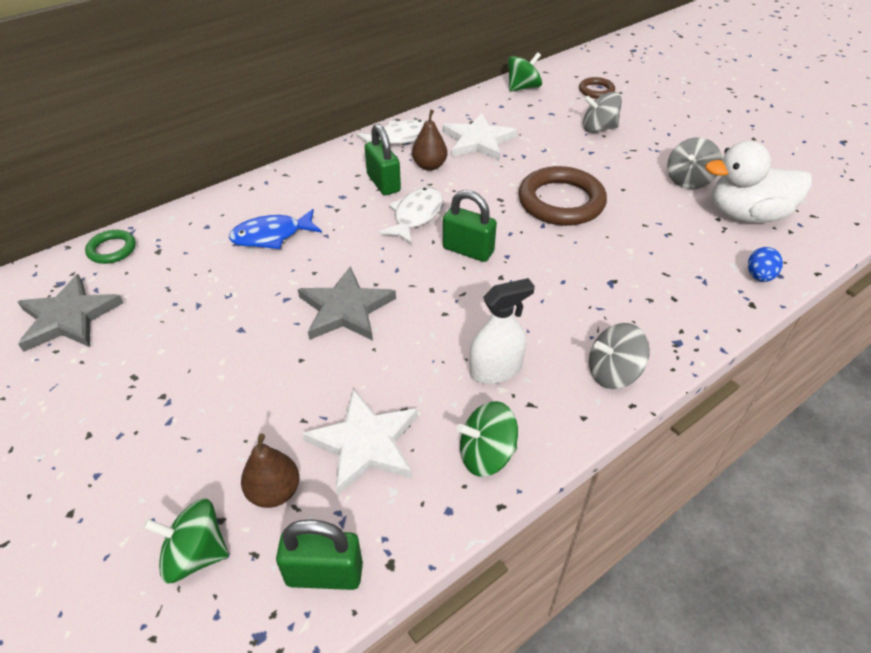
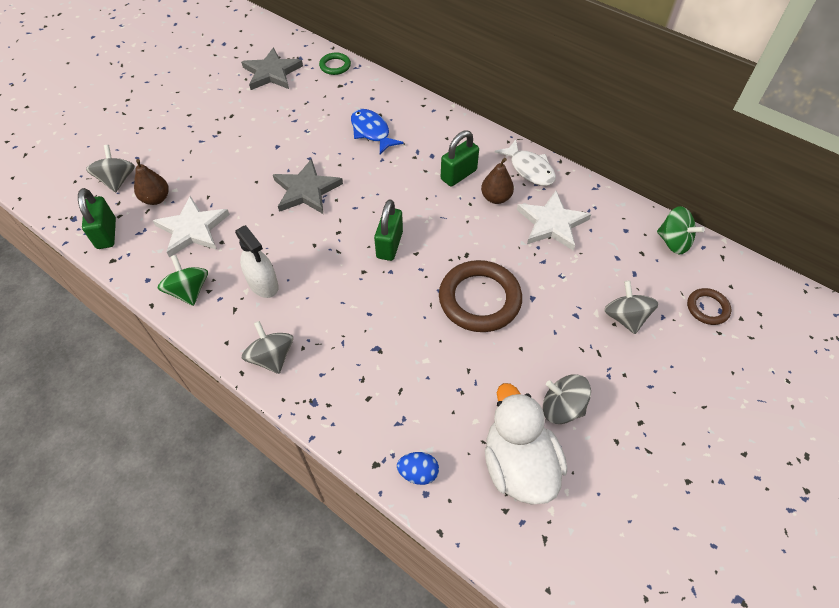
camera: 75 degrees right, 10 degrees up
(196, 554) = (117, 180): green spinning top -> grey spinning top
(415, 216) = (422, 204): white fish -> none

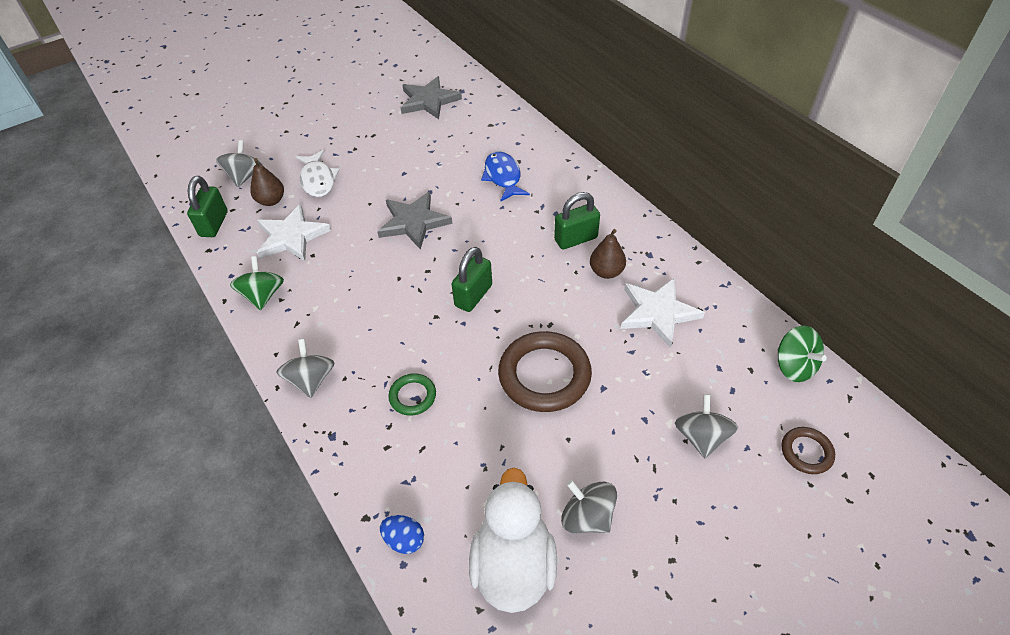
camera: 20 degrees right, 5 degrees down
(263, 284) = (333, 305): white spray bottle -> none
(335, 66) = (493, 104): green ring -> green ring (412, 396)
(529, 169) = (656, 249): white fish -> white fish (318, 180)

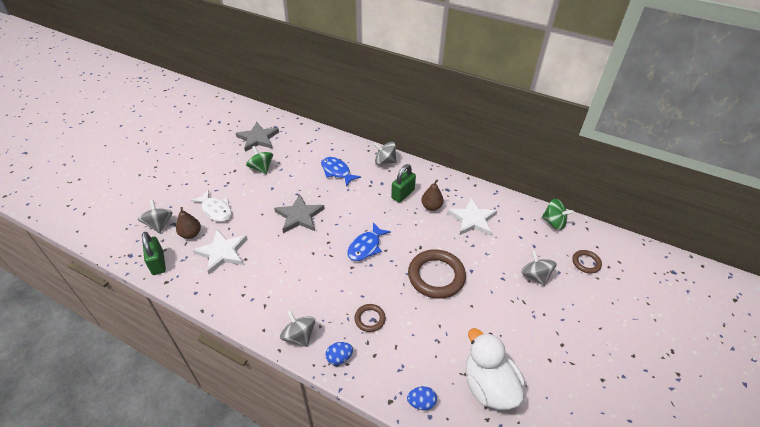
camera: 30 degrees left, 5 degrees down
(263, 295) = (228, 297): green spinning top -> green spinning top (261, 168)
(340, 430) = (339, 358): none -> blue egg
(412, 396) = (370, 319): green ring -> brown ring
(473, 295) = (366, 247): green padlock -> blue fish
(587, 517) = (508, 342): grey spinning top -> grey spinning top (385, 161)

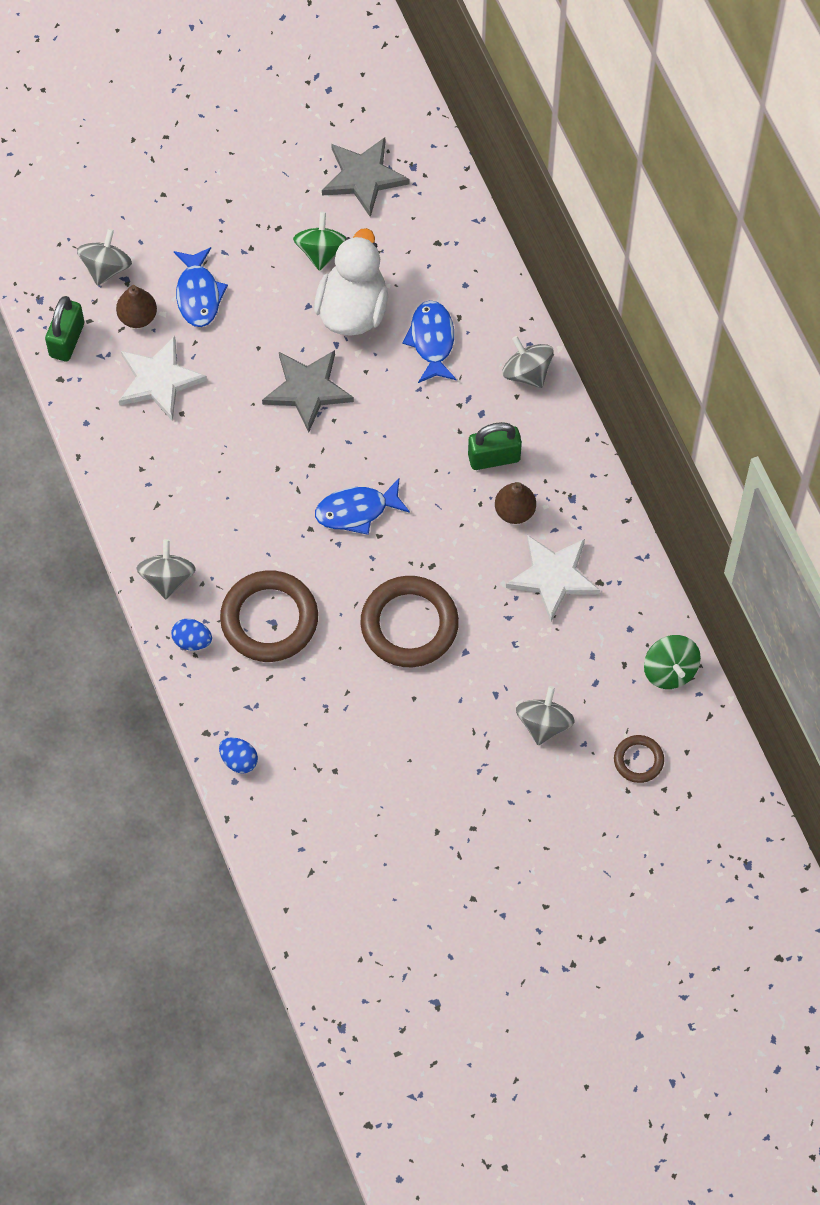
camera: 40 degrees right, 20 degrees up
(216, 210) = (198, 294): white fish -> blue fish
(370, 319) = (269, 619): brown ring -> brown ring, size x1.98
(488, 386) = (332, 802): white duck -> white duck (353, 309)

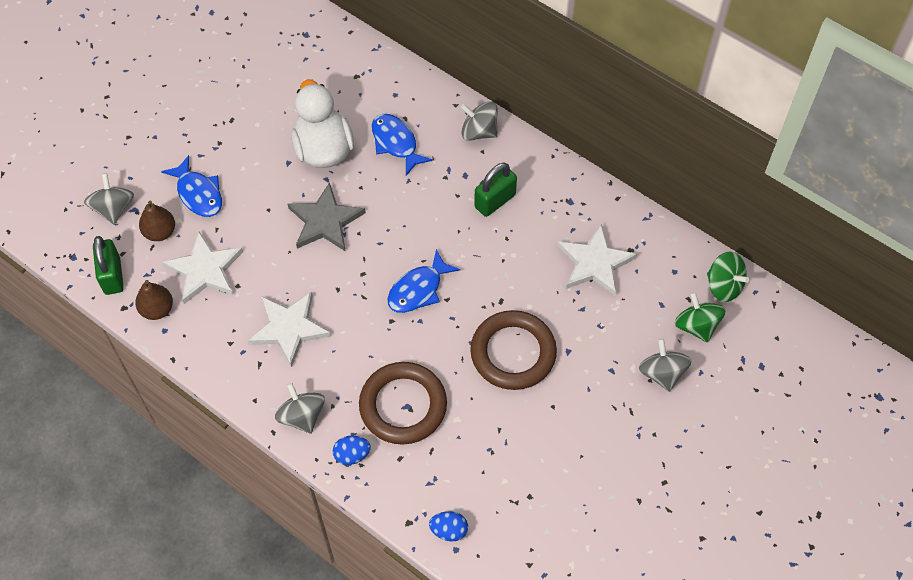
camera: 30 degrees left, 5 degrees down
(206, 484) = (289, 328): none -> white star
(321, 251) = (274, 121): green spinning top -> green spinning top (696, 326)
(363, 177) = (274, 57): grey star -> none
(514, 511) = (535, 231): brown pear -> brown pear (157, 309)
(638, 760) = (748, 363): brown ring -> none

